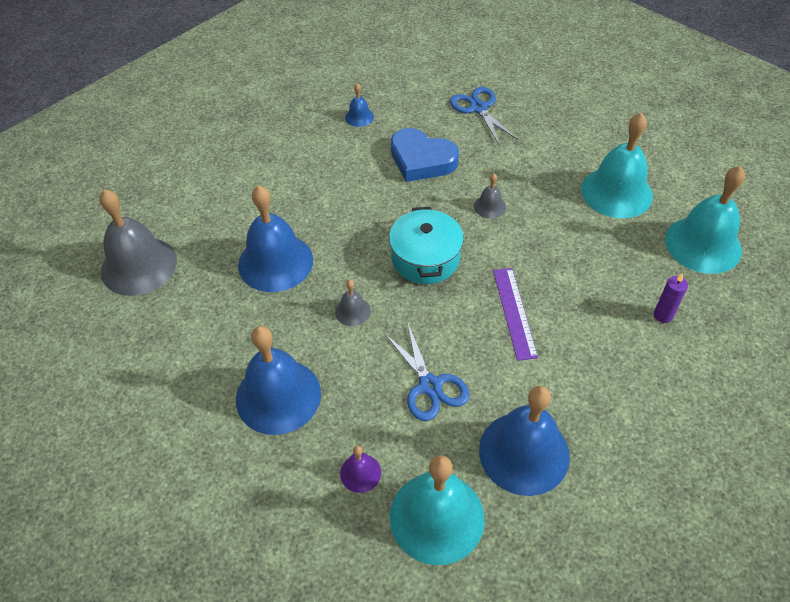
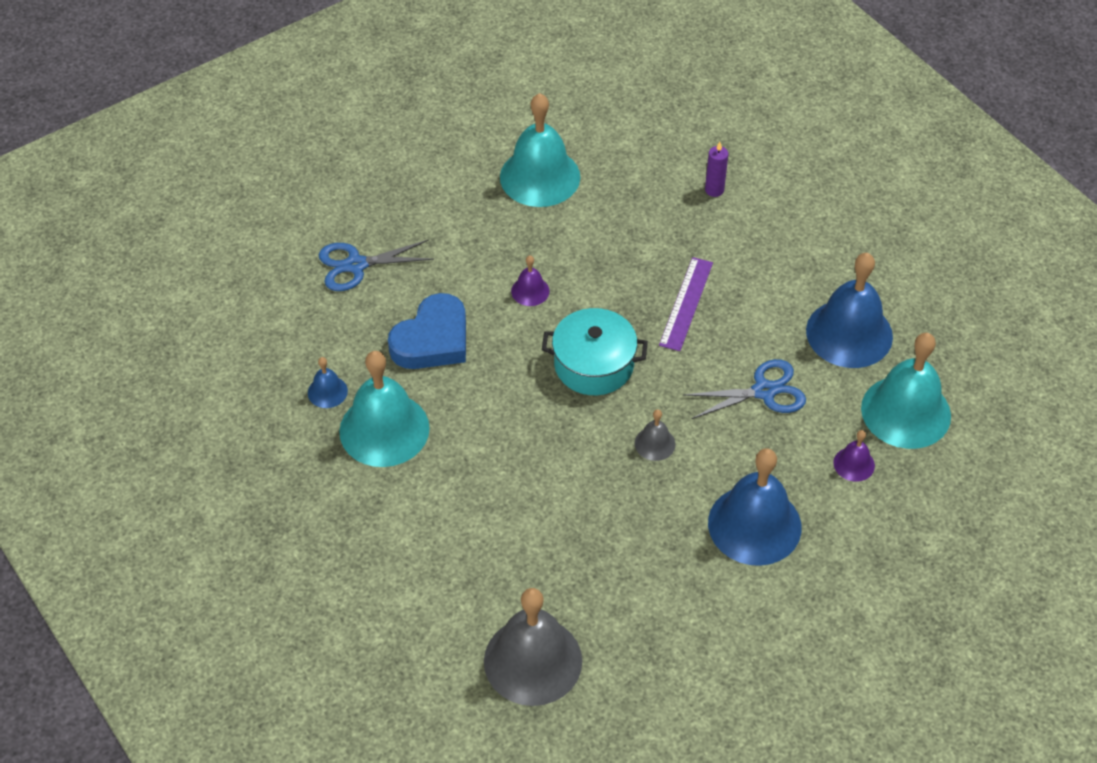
camera: 80 degrees left, 0 degrees up
(275, 262) = (563, 510): blue bell -> none
(489, 206) = (530, 291): grey bell -> purple bell
(514, 312) = (686, 303): purple ruler -> purple ruler turned 75 degrees counterclockwise
(703, 244) = (632, 132): turquoise bell -> turquoise bell (384, 429)

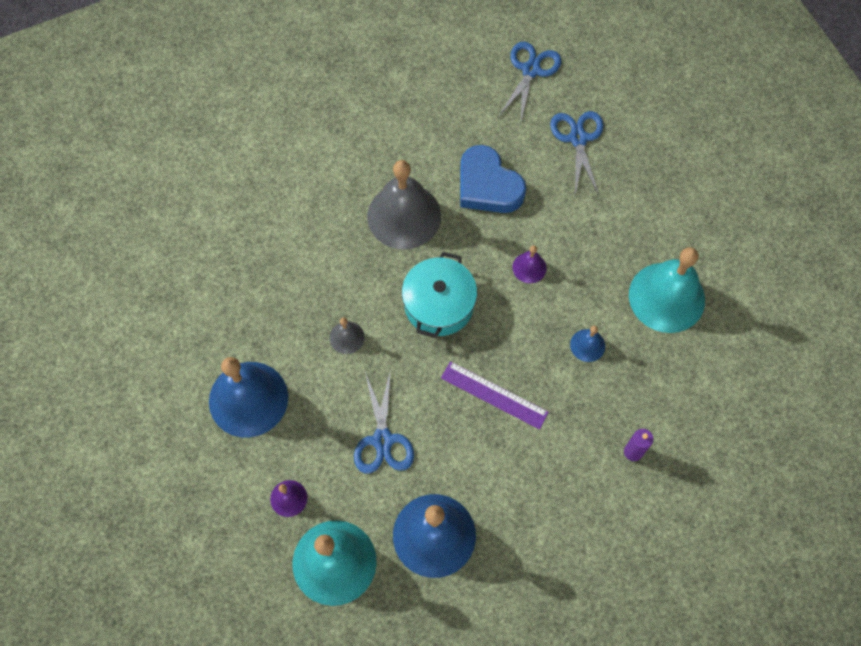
camera: 100 degrees right, 15 degrees up
(264, 318) = (531, 70): none -> blue scissors
(327, 391) = (448, 107): blue bell -> blue bell (587, 345)
(384, 429) = (404, 141): turquoise bell -> none
(533, 660) = (173, 214): grey bell -> grey bell (404, 216)

